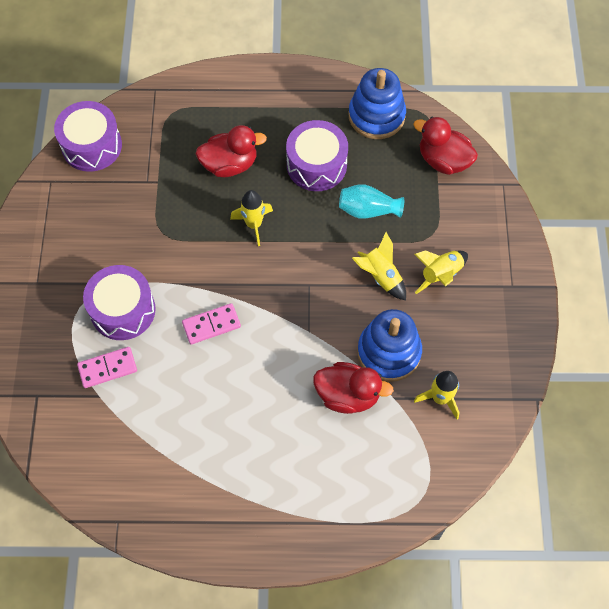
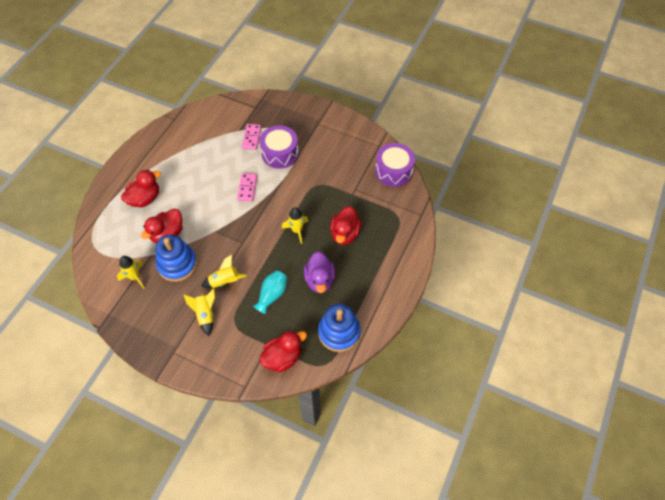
camera: 115 degrees right, 5 degrees down
(303, 468) = (145, 199): none -> red duck
(316, 165) = (320, 280): purple drum -> purple duck

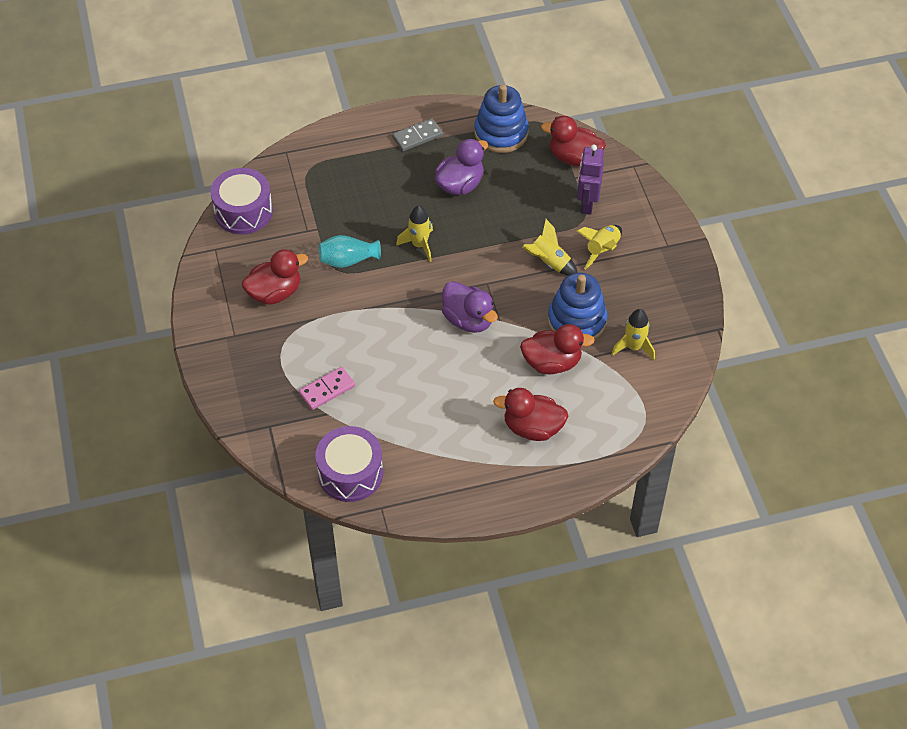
camera: 130 degrees left, 5 degrees down
(229, 218) = (468, 320): none -> purple duck
(243, 335) = (587, 204): none -> purple robot
(247, 188) = (409, 334): pink domino -> none
(272, 295) = (519, 212): turquoise vase -> turquoise vase (348, 260)
(280, 153) = (323, 340): purple drum -> purple drum (350, 473)
(345, 234) = (380, 200): red duck -> red duck (275, 293)
(376, 285) = (417, 136): none -> grey domino

